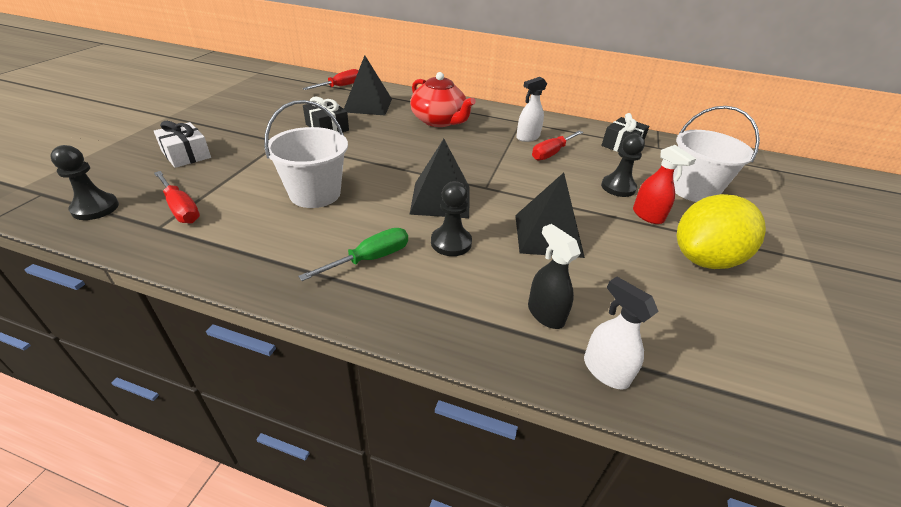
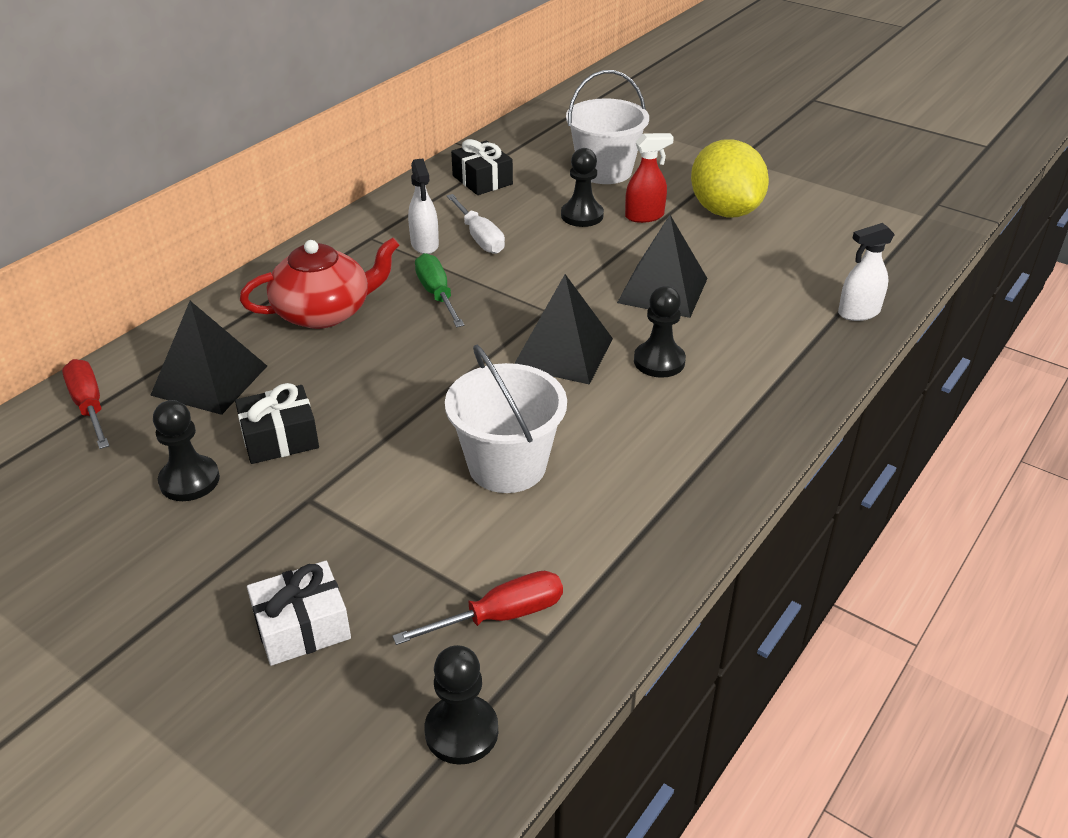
camera: 70 degrees left, 0 degrees up
(292, 114) = (189, 480): none -> black pawn
(371, 258) = (675, 428): green screwdriver -> green screwdriver (437, 294)
(545, 314) = (786, 325): black spray bottle -> none
(551, 153) = (480, 238): red screwdriver -> white screwdriver

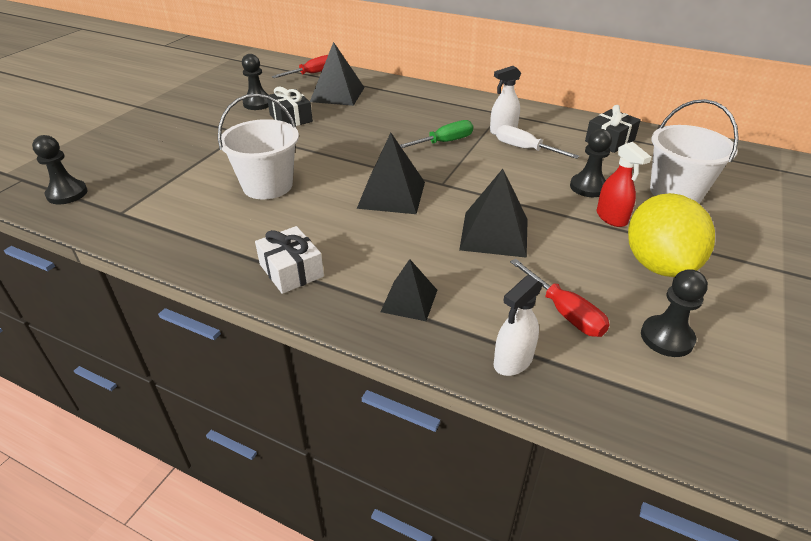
camera: 80 degrees right, 0 degrees up
(302, 627) = (151, 145): white gift -> white gift (291, 270)
(324, 312) = (410, 112): red teapot -> none
(480, 238) = (524, 149): white screwdriver -> white screwdriver turned 75 degrees clockwise
(502, 615) = (142, 197): red screwdriver -> red screwdriver (565, 313)
(659, 361) = (392, 237): black pawn -> black pawn (667, 338)
(725, 211) = (658, 264): yellow lemon -> yellow lemon turned 60 degrees counterclockwise
(775, 361) = (409, 300): none -> black pyramid
(858, 312) = (512, 361): white spray bottle -> white spray bottle turned 105 degrees counterclockwise

